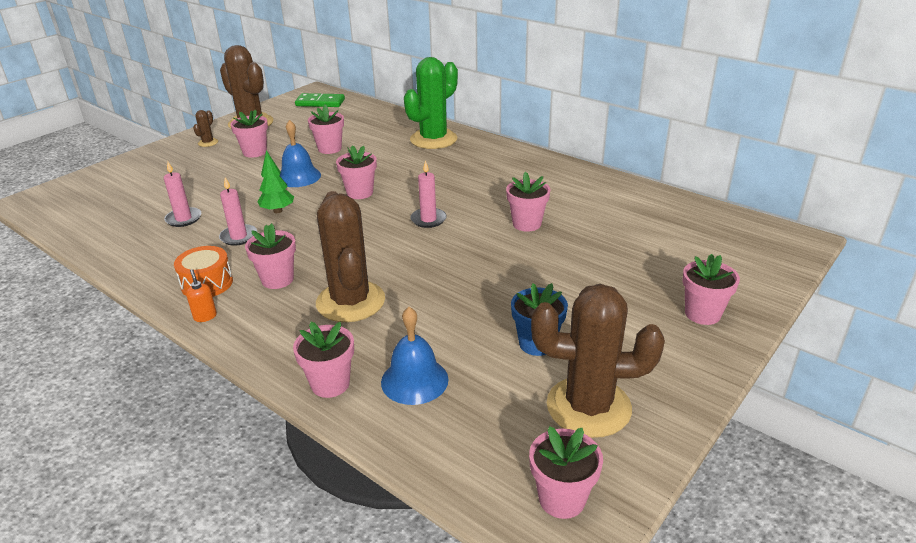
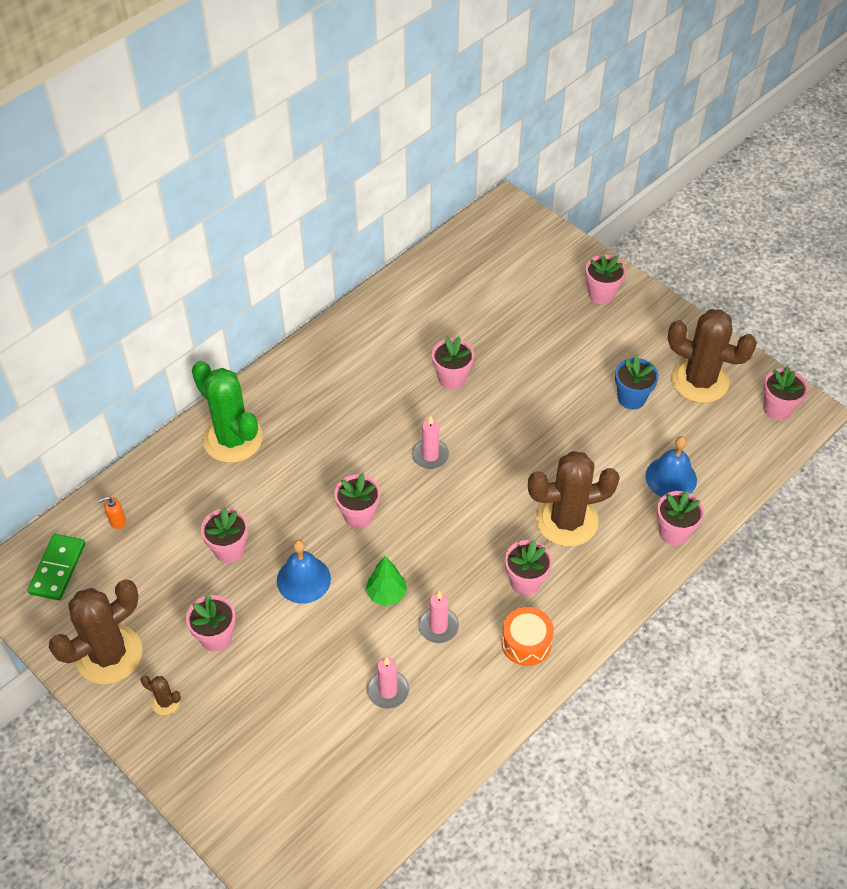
camera: 85 degrees left, 20 degrees up
(205, 316) = (580, 635): orange soap dispenser -> orange soap dispenser (117, 521)
(588, 407) = (699, 381): brown cactus -> brown cactus turned 75 degrees counterclockwise

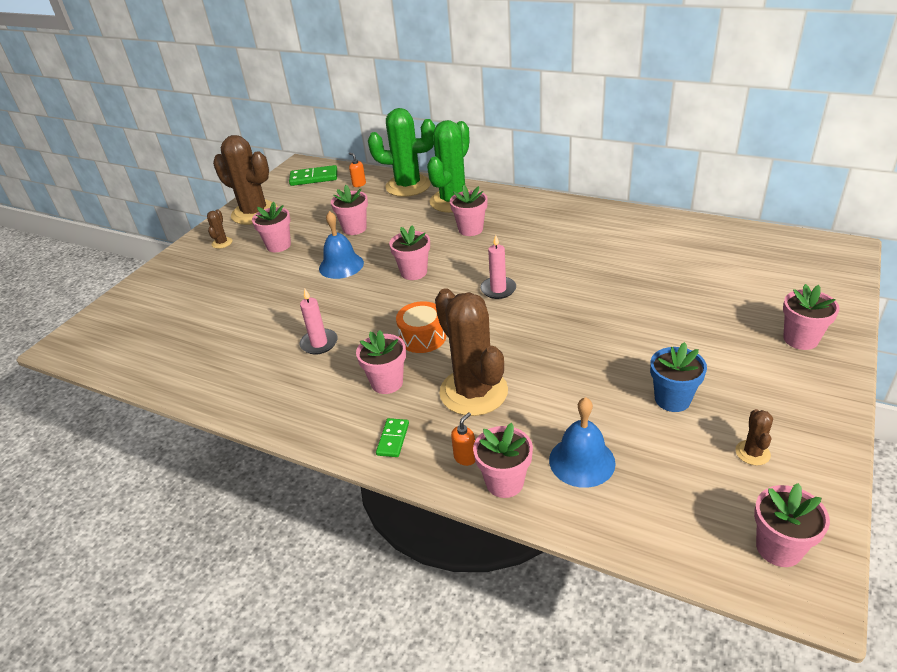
camera: 75 degrees right, 15 degrees down
(162, 472) = (408, 186): none -> green cactus
(386, 594) = (342, 307): green tree -> none
(388, 691) = (249, 334): pink candle -> none
(452, 378) = (594, 277): pink flower pot -> pink flower pot (470, 229)
(526, 643) = (317, 401): orange drum -> orange drum (422, 337)
(599, 594) = (393, 439): none -> green domino
(639, 549) = (465, 458): none -> orange soap dispenser
(699, 381) = (752, 453): brown cactus -> brown cactus, size x0.42

